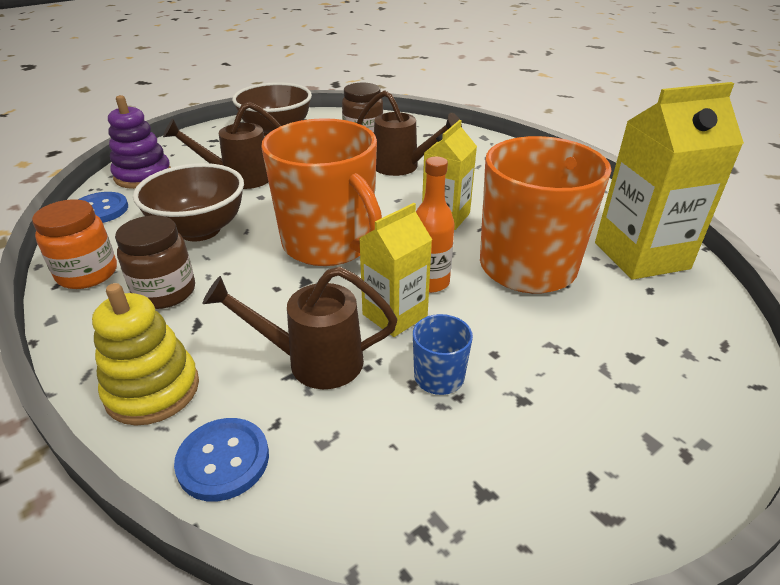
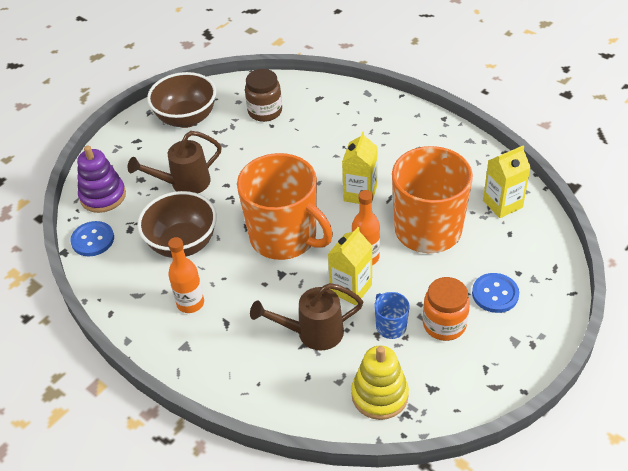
camera: 10 degrees left, 10 degrees up
(87, 274) = (126, 300): orange jar -> orange jar (444, 324)
(152, 390) = (225, 372): yellow stacking toy -> yellow stacking toy (379, 395)
(165, 292) = (190, 303): brown jar -> orange bottle
(223, 460) = (289, 403): blue button -> blue button (495, 294)
(402, 167) = (310, 144): brown watering can -> none
(641, 255) = (502, 204): yellow carton -> yellow carton, size x0.61

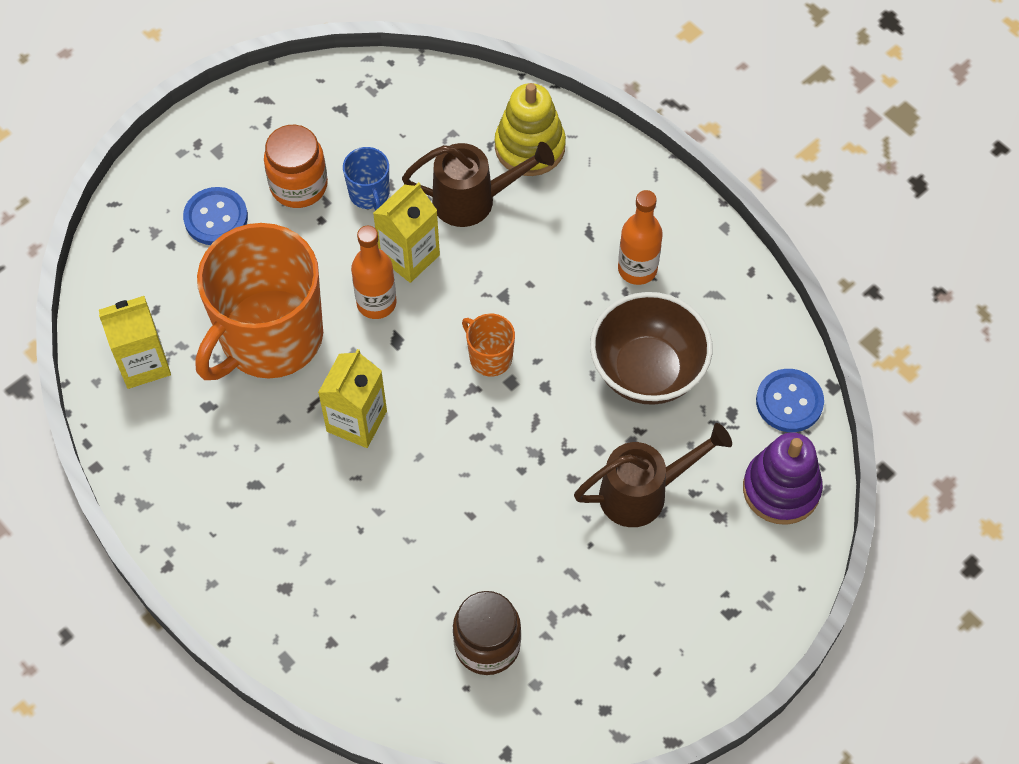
camera: 175 degrees left, 15 degrees up
(186, 118) = (637, 654): brown bowl -> none
(285, 237) = (489, 357): orange mug -> orange mug, size x0.41
(379, 395) = (406, 109): yellow stacking toy -> yellow stacking toy (529, 147)

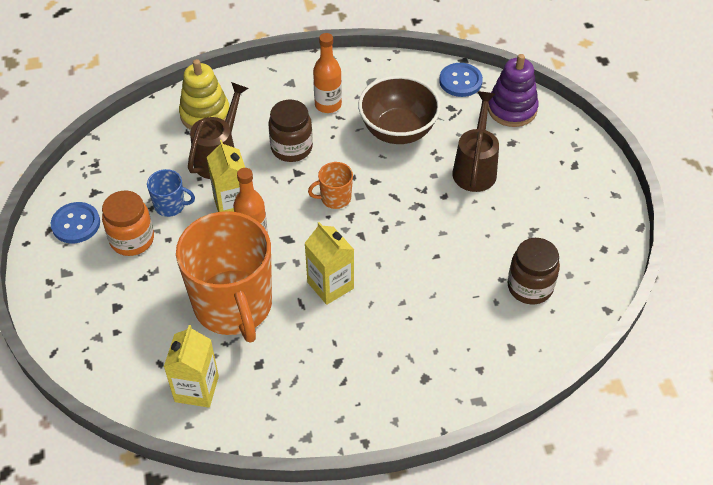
camera: 60 degrees left, 10 degrees down
(216, 218) = (117, 296): blue button -> blue button (76, 224)
(538, 268) = (291, 148): none -> brown jar

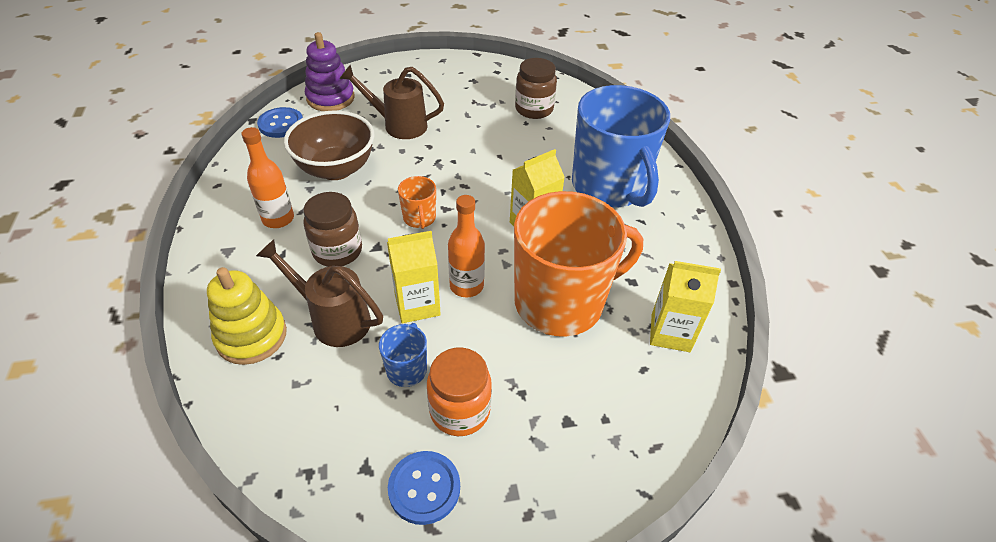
camera: 90 degrees left, 5 degrees down
(395, 355) = (609, 187): none -> blue mug

